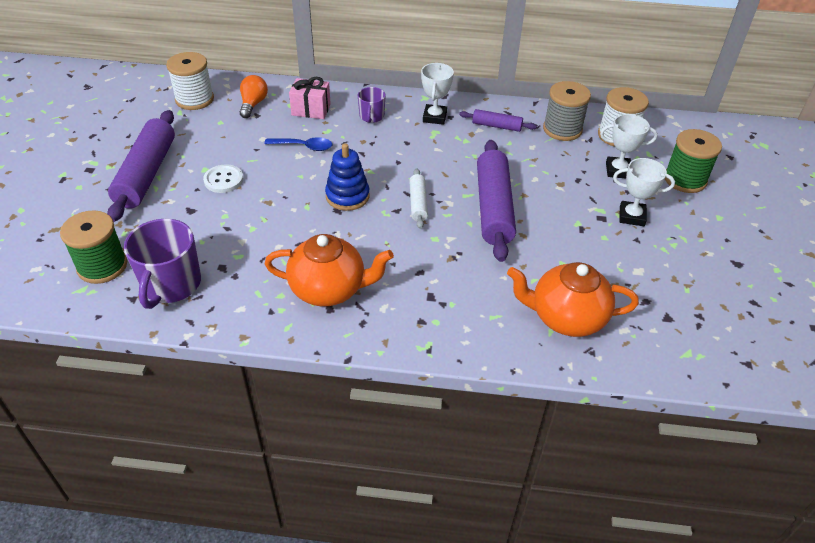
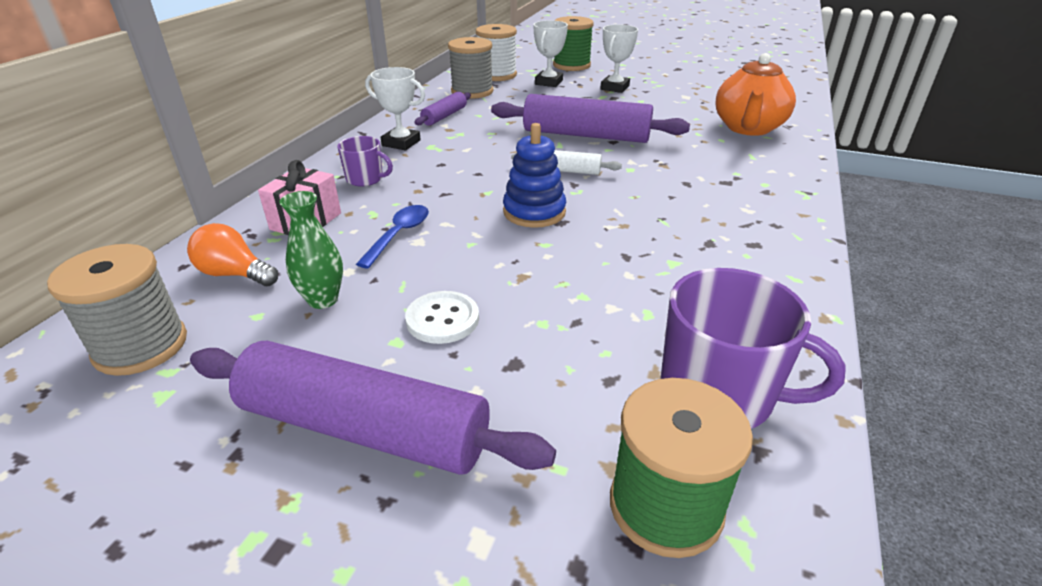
camera: 75 degrees left, 10 degrees down
(194, 99) = (141, 346): white spool -> grey spool
(235, 137) = (323, 300): none -> green vase
(329, 289) = (720, 241): orange teapot -> none

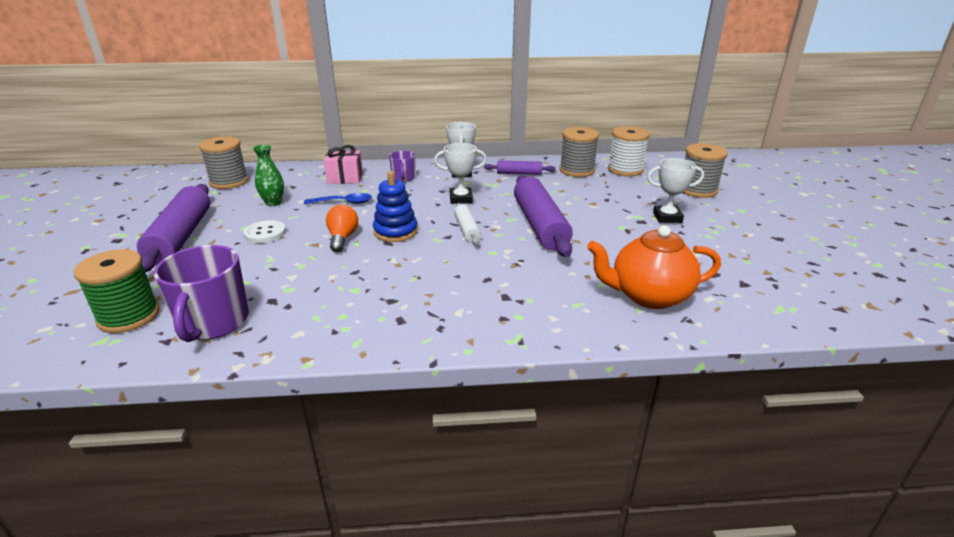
camera: 65 degrees right, 5 degrees down
(235, 274) = (288, 180): orange light bulb -> orange light bulb (342, 238)
(548, 82) = (638, 190): white trophy -> white trophy (461, 199)
(571, 65) = (697, 190): green spool -> grey spool

